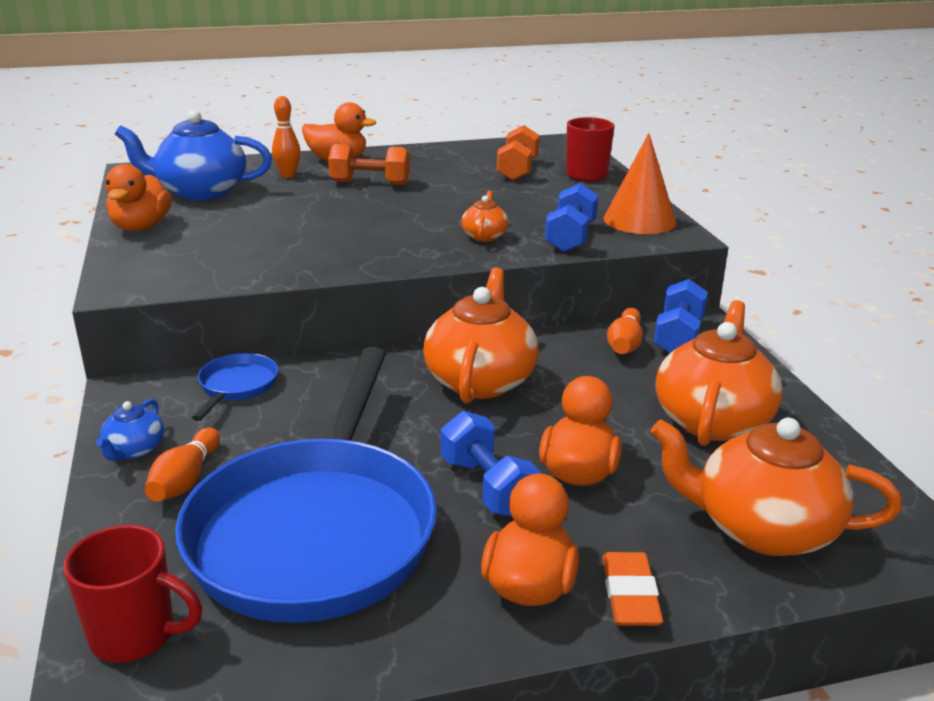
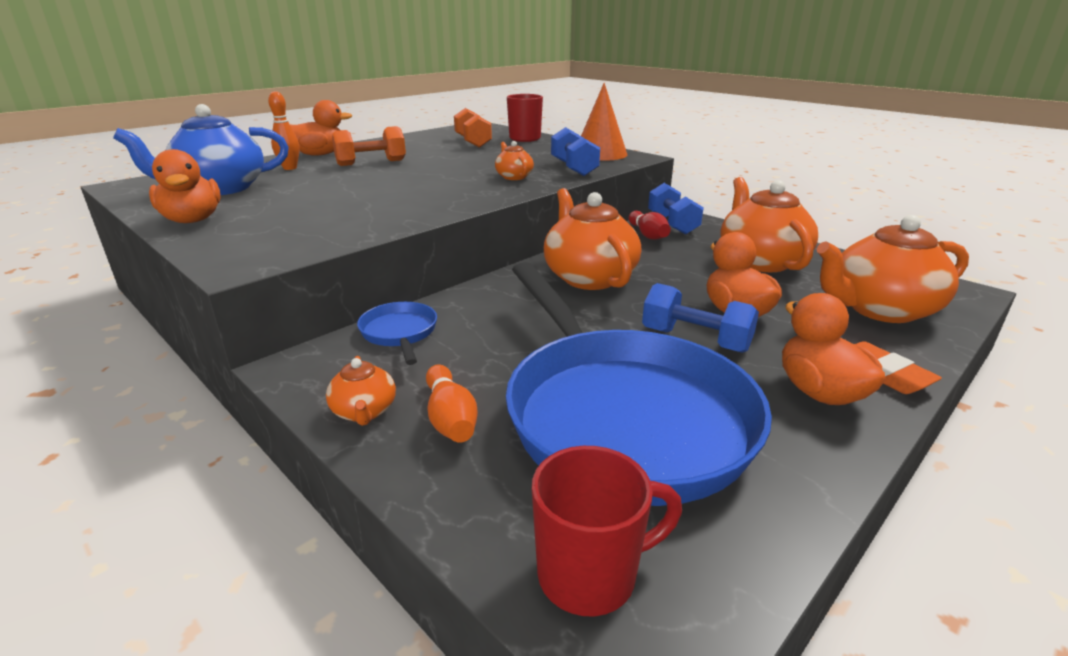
camera: 30 degrees left, 0 degrees up
(134, 450) = (364, 412): blue teapot -> orange teapot
(624, 344) = (648, 235): orange bowling pin -> red bowling pin

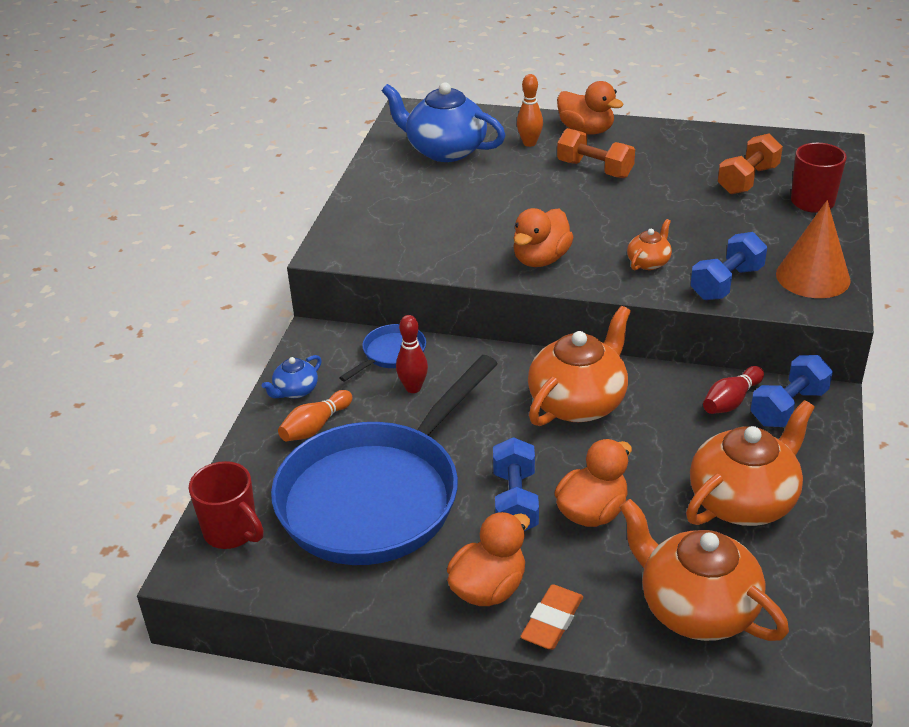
camera: 60 degrees right, 10 degrees up
(193, 220) = (377, 185): orange duck -> orange duck (541, 259)
(364, 412) = (295, 391): orange teapot -> blue teapot
(469, 338) = (413, 388): none -> red bowling pin

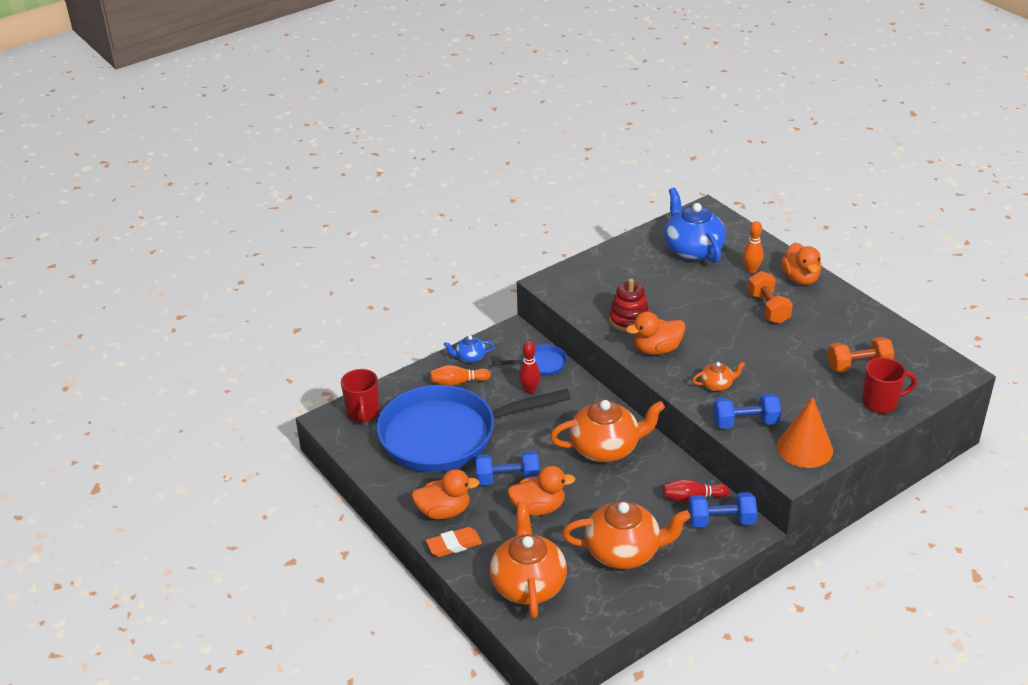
camera: 40 degrees right, 0 degrees up
(471, 245) = (629, 320): none -> red stacking toy
(515, 501) = (507, 479): blue dumbbell -> blue dumbbell turned 45 degrees clockwise

